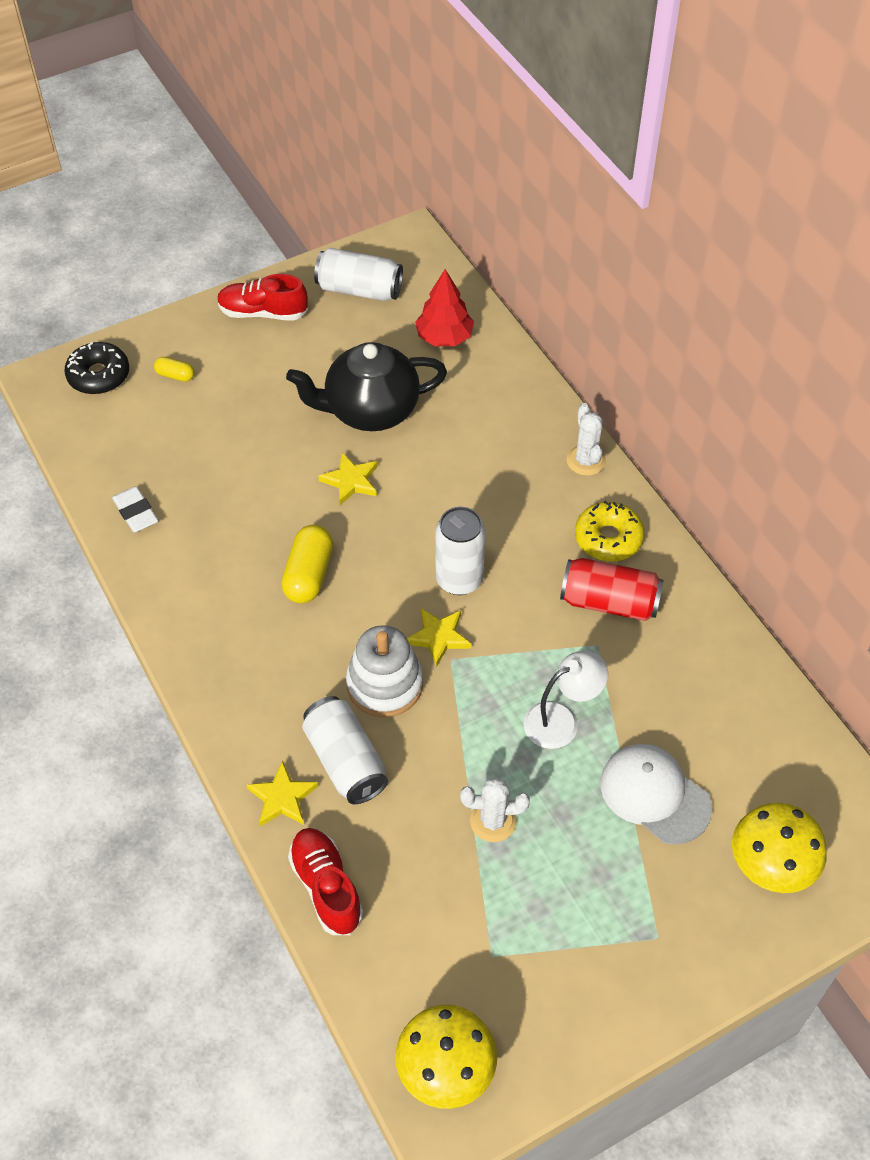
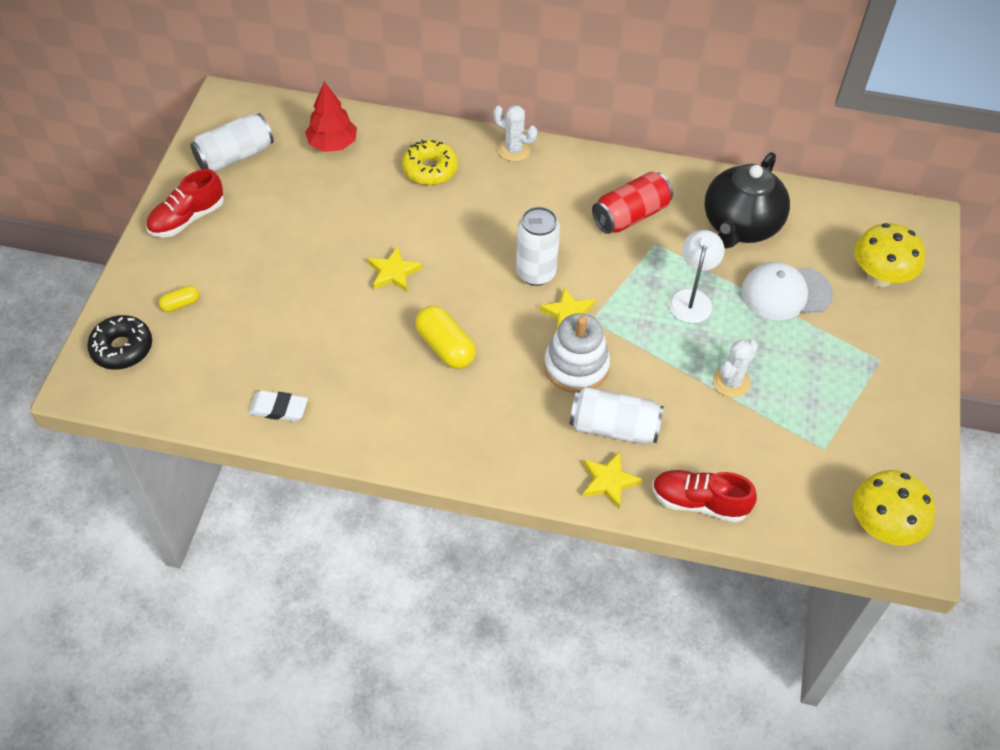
camera: 50 degrees left, 0 degrees up
(370, 410) = (346, 222): black teapot -> black teapot (740, 226)
(608, 538) = (583, 182): yellow donut -> yellow donut (430, 169)

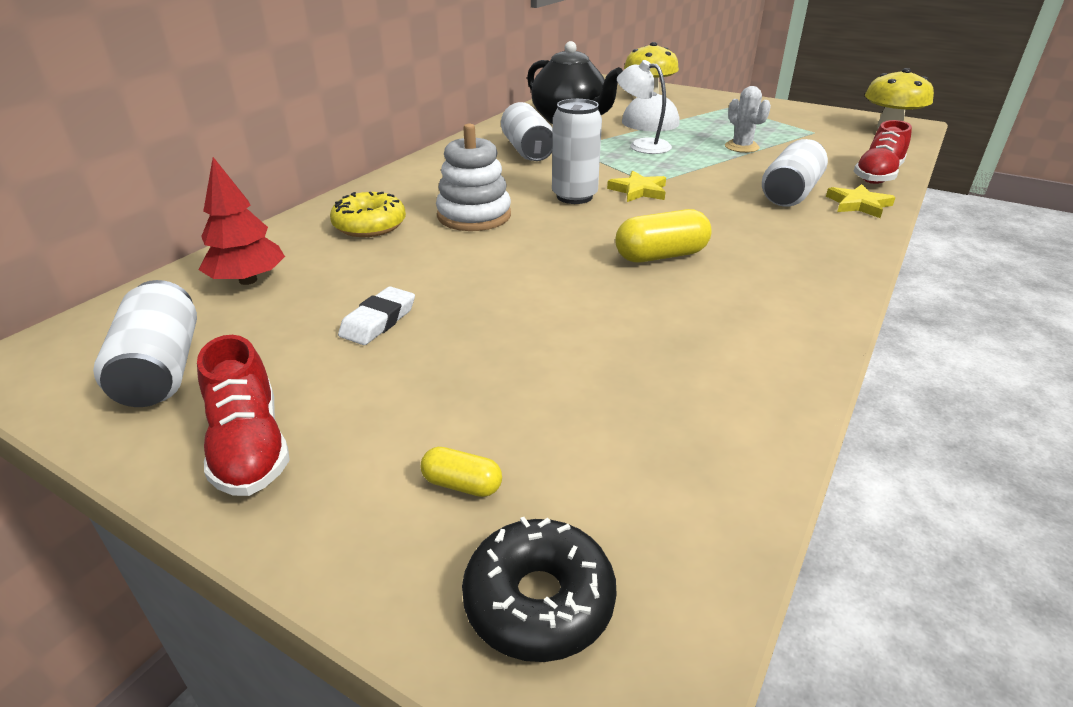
camera: 70 degrees left, 20 degrees down
(181, 304) = (462, 484): yellow capsule -> yellow capsule turned 60 degrees counterclockwise
(278, 408) = (743, 397): white eraser -> white eraser (378, 321)
(393, 272) = (522, 270): yellow star -> none
(514, 150) = (390, 182): white cactus -> none
(576, 366) = (709, 197): white stacking toy -> white stacking toy (474, 216)
(630, 215) = (527, 151): red can -> white can

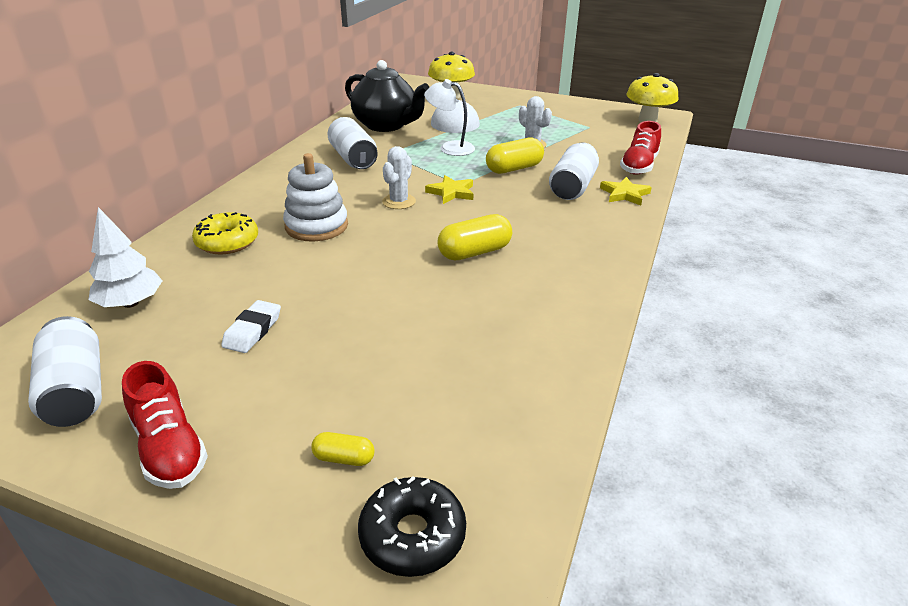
camera: 10 degrees left, 0 degrees up
(248, 280) = (131, 303): red tree -> white tree
(574, 196) = (399, 202): white can -> white cactus
(717, 170) = (514, 168): none -> yellow capsule

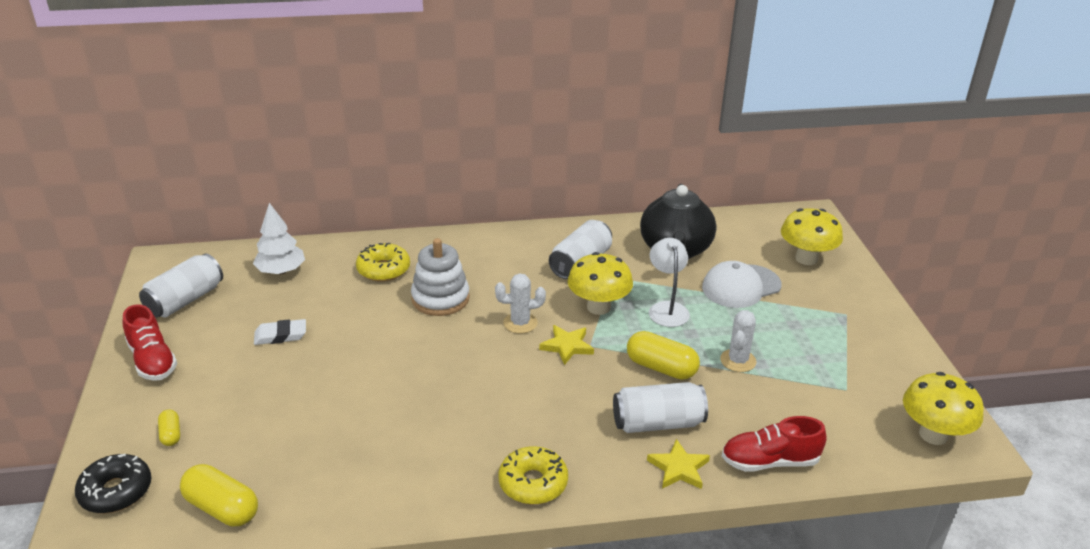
camera: 60 degrees right, 0 degrees up
(169, 448) = (152, 360): red shoe -> red shoe turned 60 degrees counterclockwise
(418, 168) = (598, 307): none -> yellow mushroom
(474, 252) = (465, 401): yellow capsule -> yellow capsule (222, 508)
(601, 250) = (533, 483): none -> yellow donut

